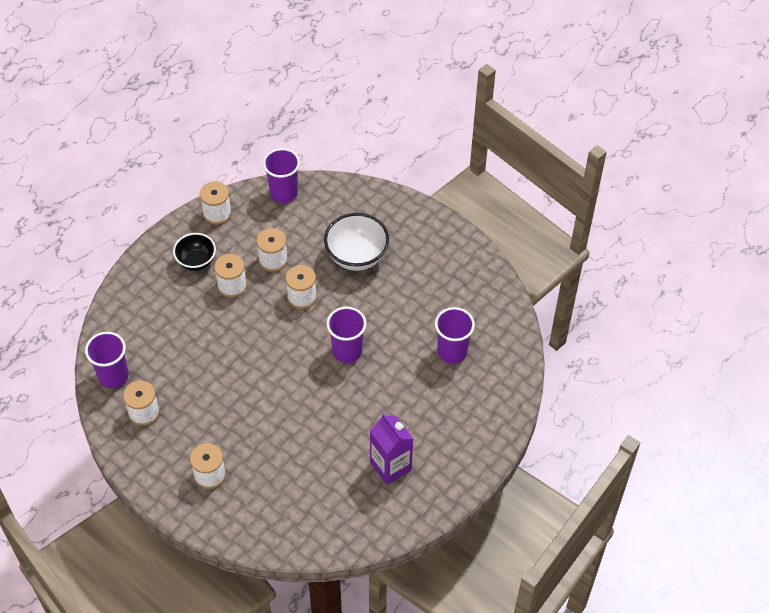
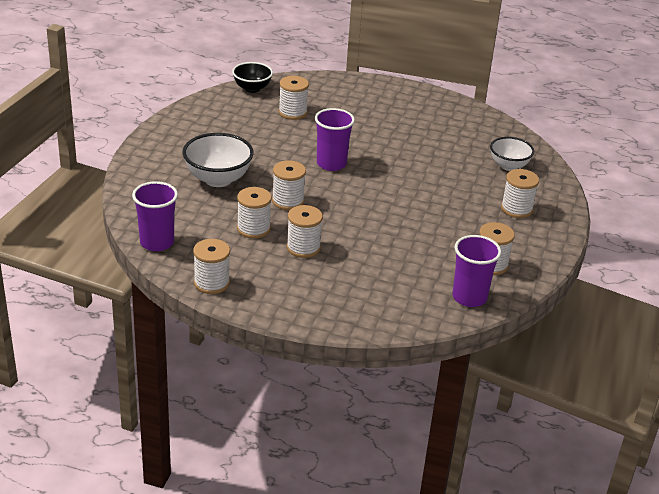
camera: 115 degrees left, 20 degrees down
(196, 261) = (288, 280): black bowl -> black bowl (252, 88)
(281, 506) = (509, 166): none -> white bowl
(390, 466) = (426, 122): purple carton -> none
(452, 351) = (292, 112): purple cup -> white spool

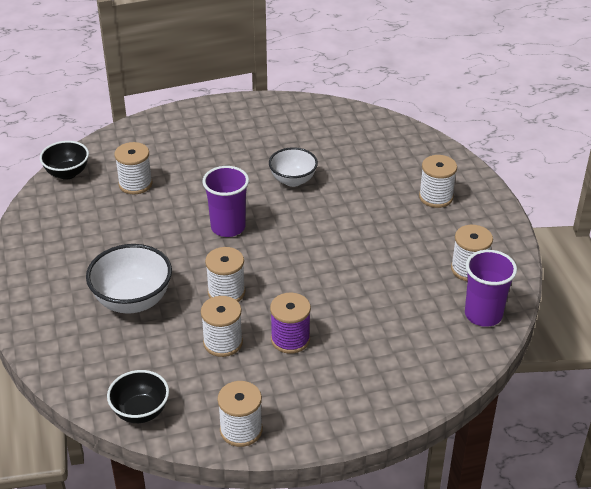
camera: 30 degrees left, 5 degrees up
(157, 242) = (140, 412): purple cup -> black bowl
(303, 248) = (290, 339): white spool -> purple spool
(509, 166) = (387, 153): white bowl -> white bowl (293, 180)

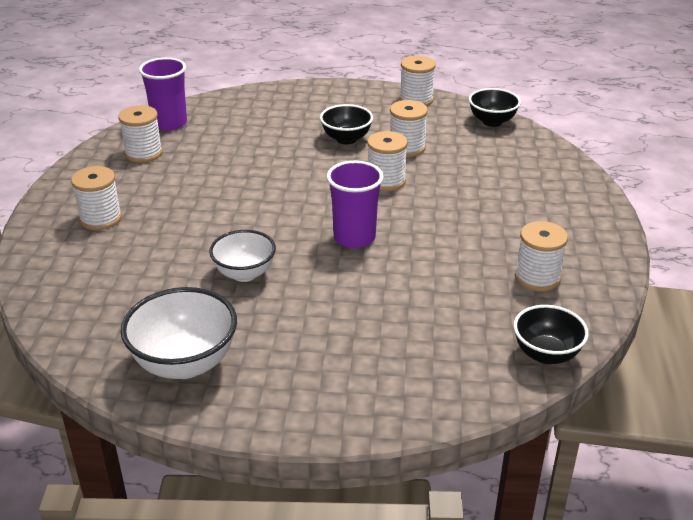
camera: 160 degrees left, 5 degrees down
(133, 301) = (482, 192): white bowl -> white bowl (185, 363)
(135, 184) = (450, 315): white spool -> white spool (537, 278)
(290, 339) = (346, 139): purple spool -> black bowl

